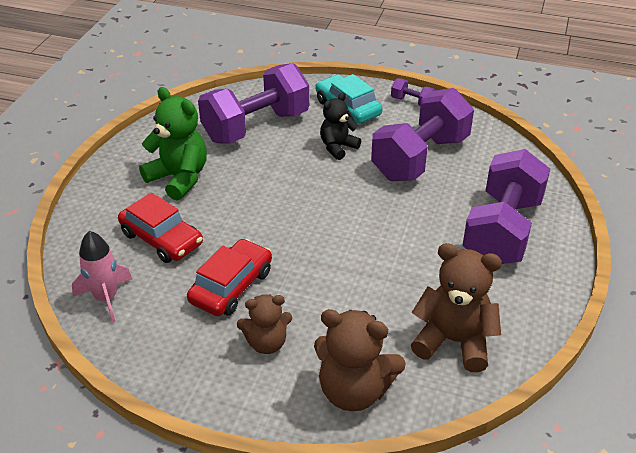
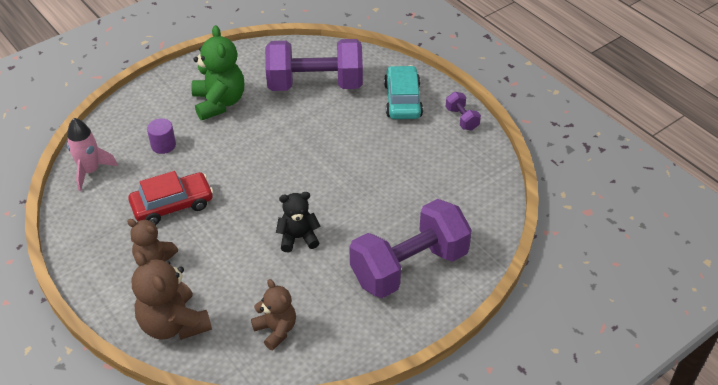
camera: 35 degrees right, 5 degrees up
(161, 239) = (163, 145): red car -> purple cylinder
(338, 147) = (358, 132): black teddy bear -> black teddy bear (298, 238)
(420, 158) = (413, 172): purple dumbbell -> none
(453, 341) = (276, 330): brown teddy bear -> brown teddy bear, size x0.63

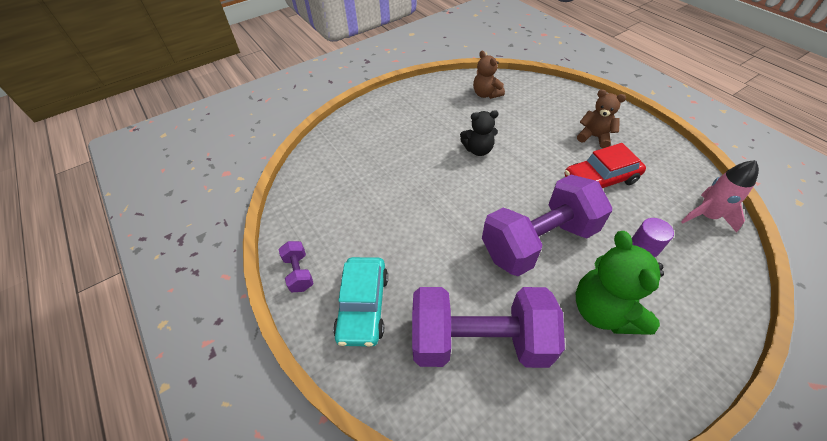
camera: 175 degrees left, 5 degrees up
(174, 324) = (558, 98): brown teddy bear -> none
(409, 267) = (389, 128): purple dumbbell -> purple dumbbell (538, 241)

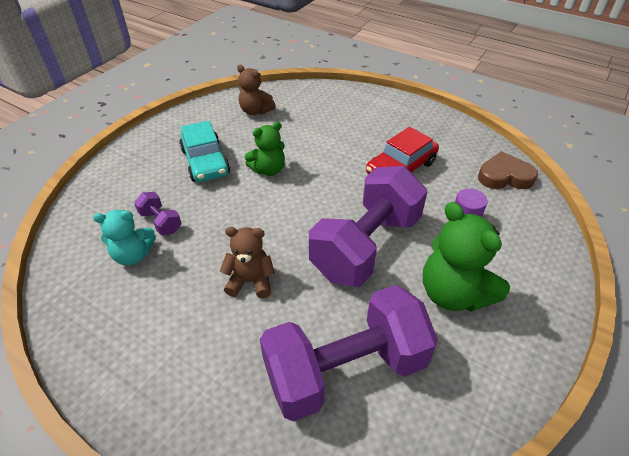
camera: 25 degrees left, 5 degrees down
(299, 273) = (101, 371): purple dumbbell -> purple dumbbell (161, 222)
(349, 191) = (133, 255): none -> turquoise teddy bear
(363, 306) = (199, 380): turquoise car -> turquoise car (205, 161)
(478, 150) = (268, 170): black teddy bear -> green teddy bear
(594, 137) = (379, 129): brown teddy bear -> brown teddy bear (250, 281)
(706, 216) = (504, 176): pink rocket -> brown heart

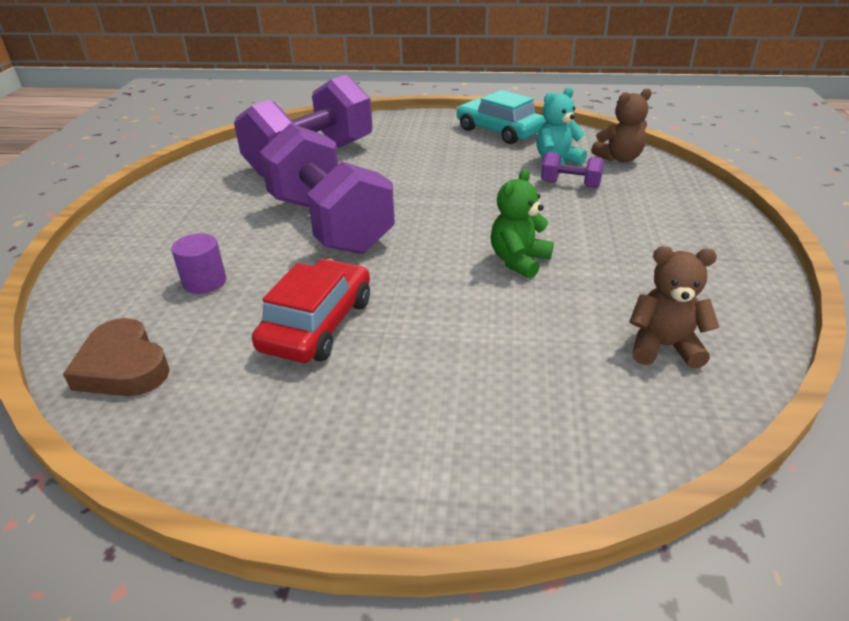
camera: 155 degrees right, 10 degrees down
(205, 161) = (615, 245): turquoise car -> turquoise car (499, 131)
(250, 281) = (429, 175): brown teddy bear -> brown teddy bear (619, 158)
(366, 246) = (330, 224): purple dumbbell -> purple dumbbell turned 45 degrees counterclockwise
(453, 293) = (221, 216): green teddy bear -> none
(504, 176) = (123, 366): brown heart -> brown heart turned 75 degrees clockwise

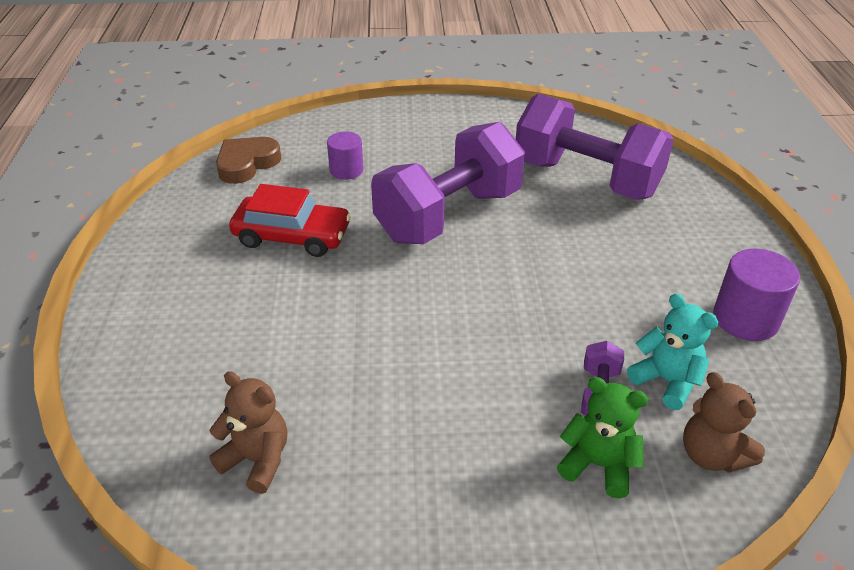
camera: 80 degrees right, 5 degrees up
(499, 131) = (745, 319): turquoise car -> purple cylinder
(519, 261) = (401, 350): green teddy bear -> green teddy bear (598, 465)
(663, 346) = (257, 460): brown teddy bear -> brown teddy bear turned 60 degrees counterclockwise

